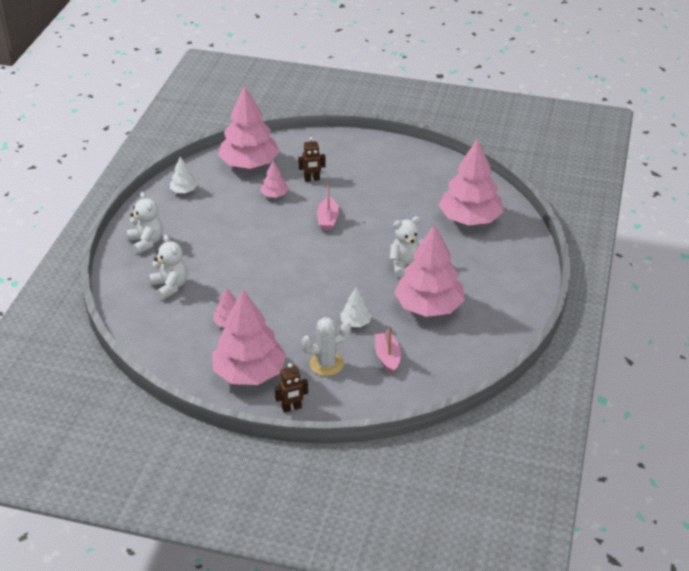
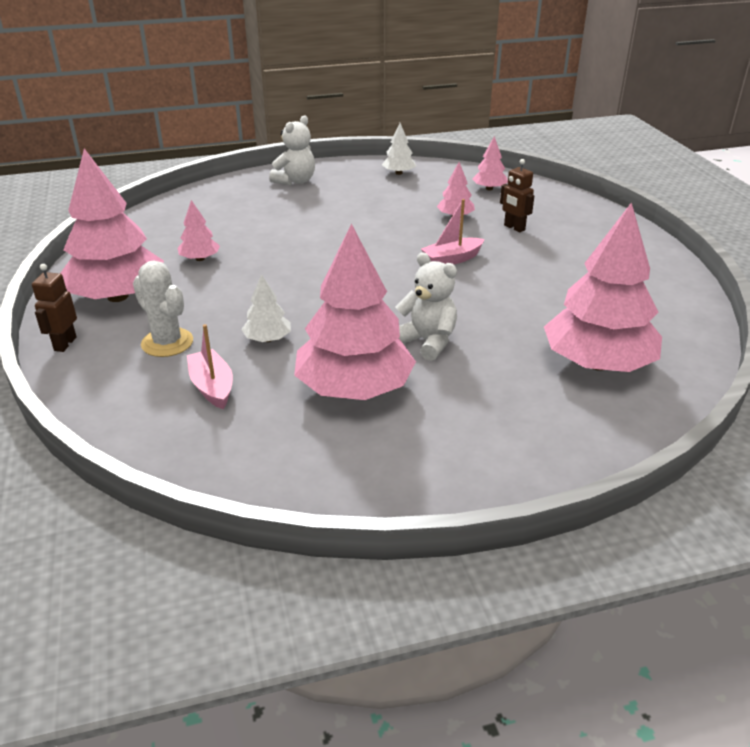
camera: 60 degrees right, 5 degrees down
(170, 286) = (235, 211): white teddy bear -> none
(249, 164) = (489, 189): pink tree -> pink tree, size x0.45
(291, 408) = (65, 344): brown robot -> brown robot turned 60 degrees clockwise
(387, 357) = (212, 387): pink boat -> pink boat turned 75 degrees counterclockwise

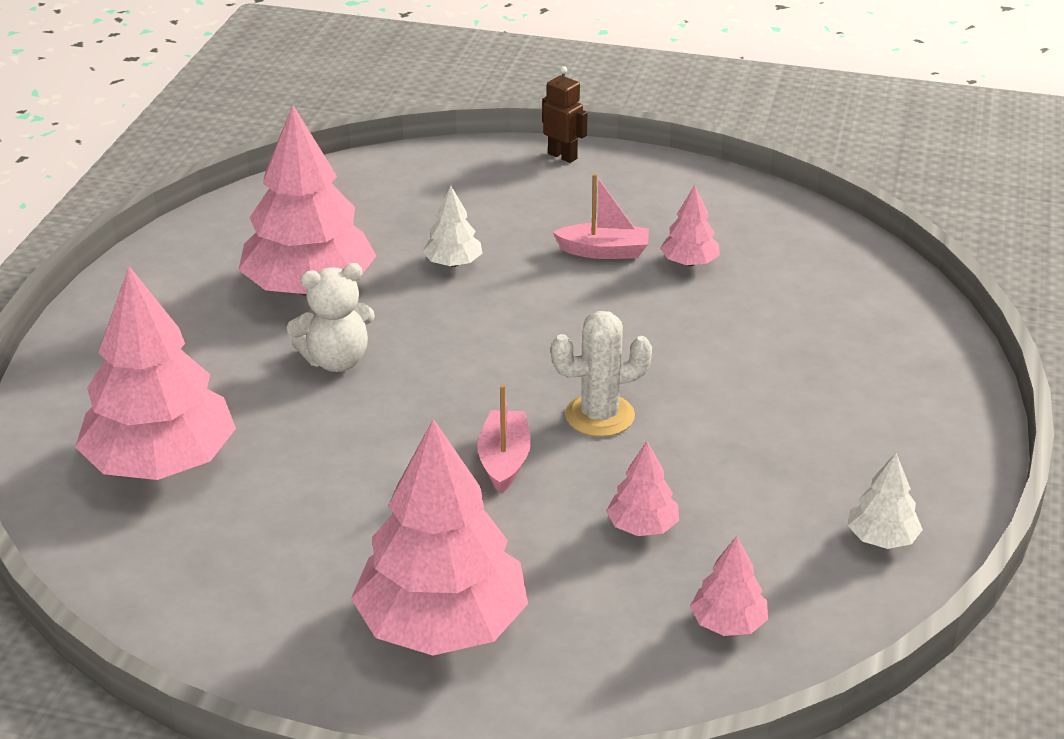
camera: 120 degrees right, 0 degrees up
(117, 296) = (638, 196): pink tree -> pink tree (442, 625)
(167, 343) = (508, 207): white cactus -> white cactus (599, 416)
(212, 387) = (401, 215): pink boat -> pink boat (604, 251)
(295, 181) = (916, 408): white teddy bear -> none
(514, 228) = (547, 573): brown robot -> none

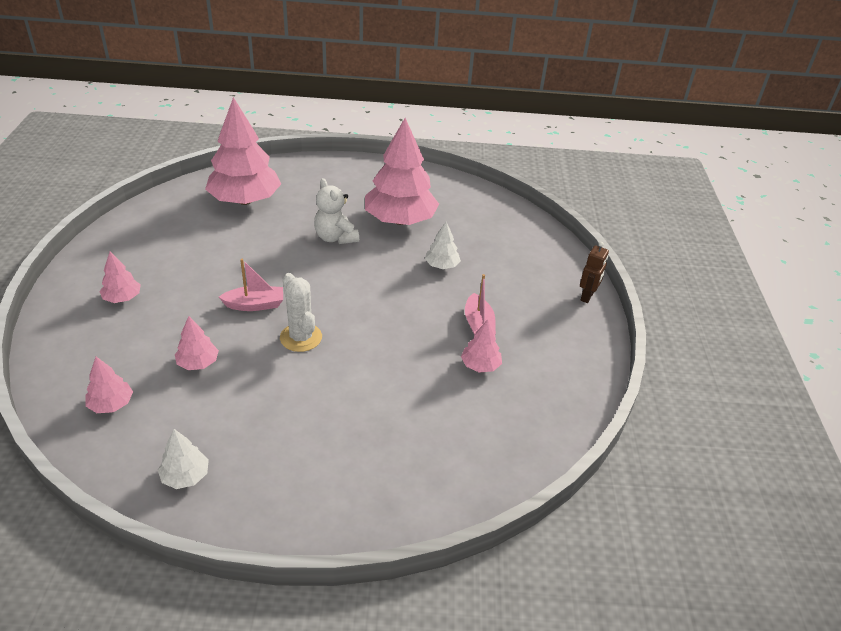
camera: 75 degrees right, 5 degrees up
(442, 625) = (122, 298): pink tree -> pink tree, size x0.45

